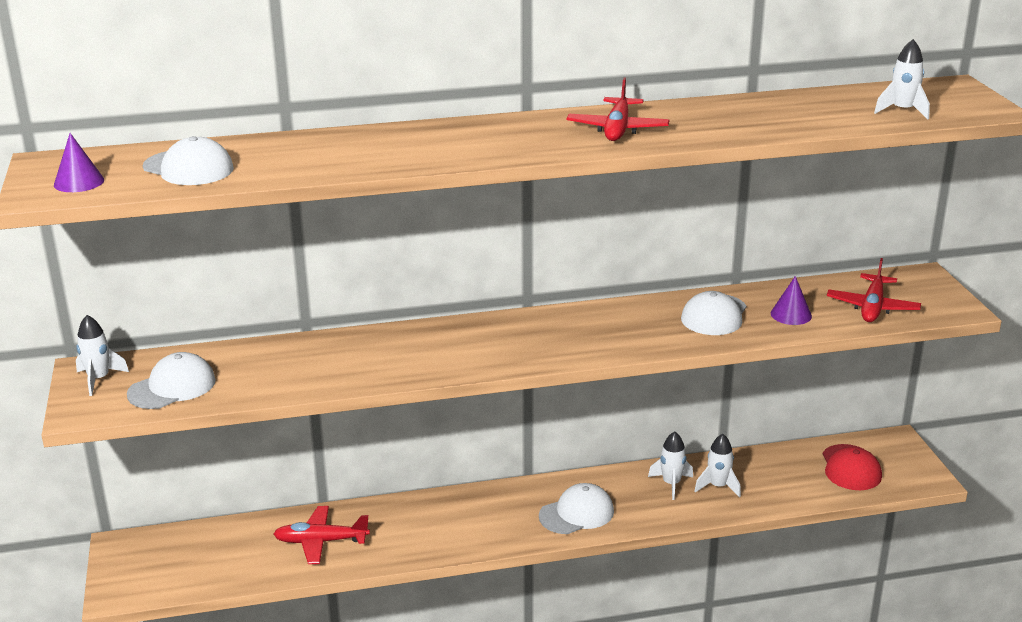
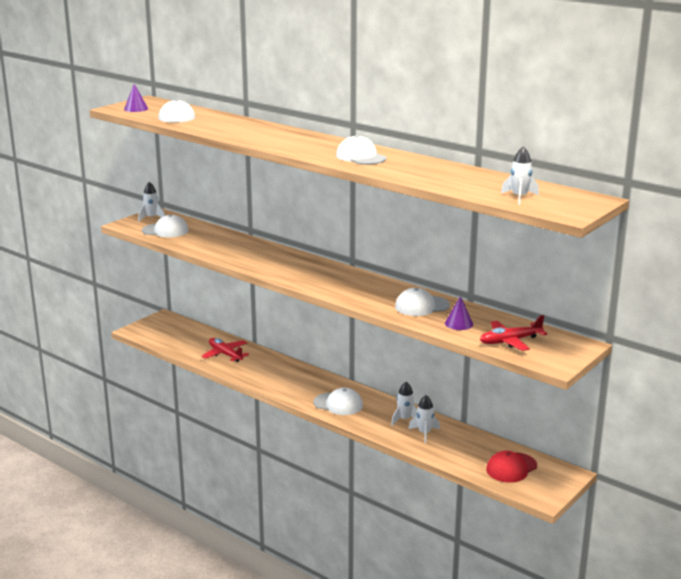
camera: 50 degrees right, 5 degrees down
(617, 129) = (360, 157): red plane -> white cap

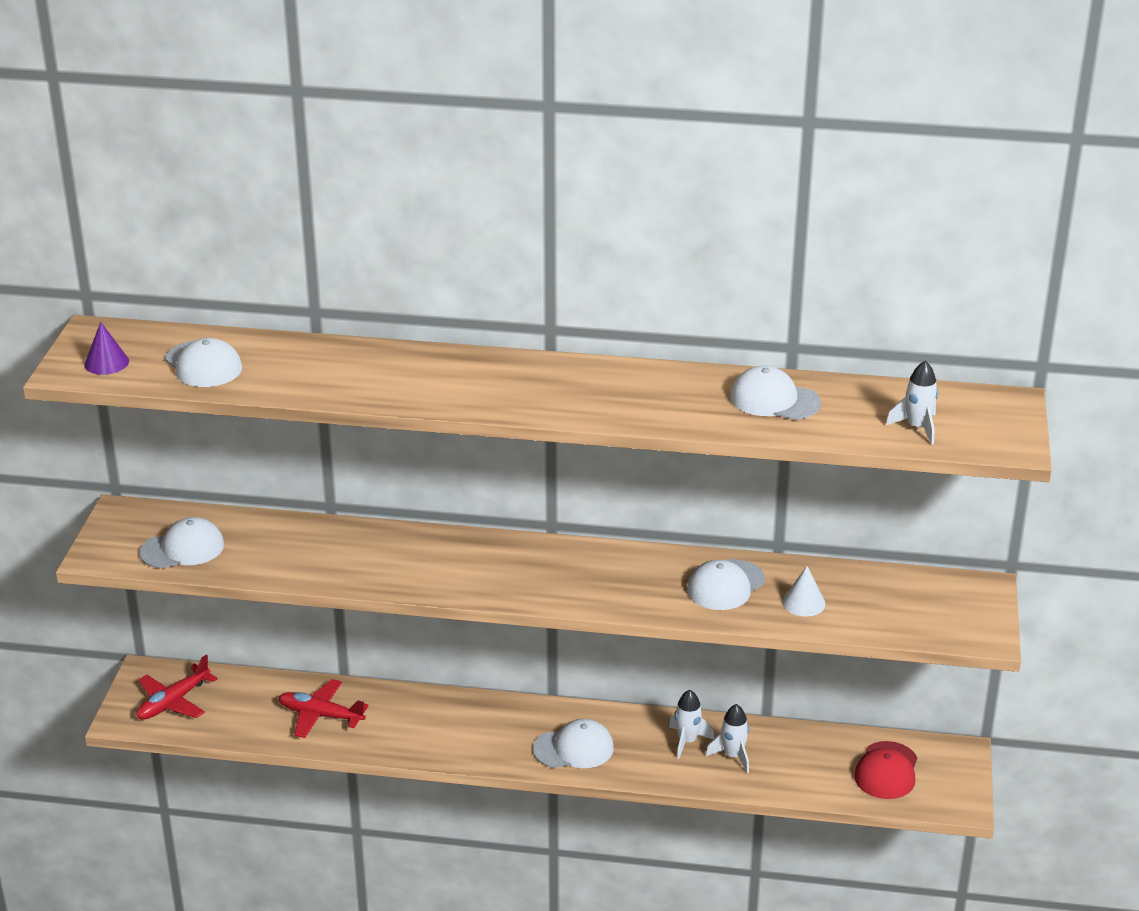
camera: 30 degrees left, 10 degrees up
(152, 218) = (126, 525): white rocket -> none
(360, 157) = (613, 394): white cap -> white cap (774, 400)
(459, 323) = (803, 603): purple cone -> white cone
(510, 341) = (895, 613): red plane -> red plane (173, 702)

